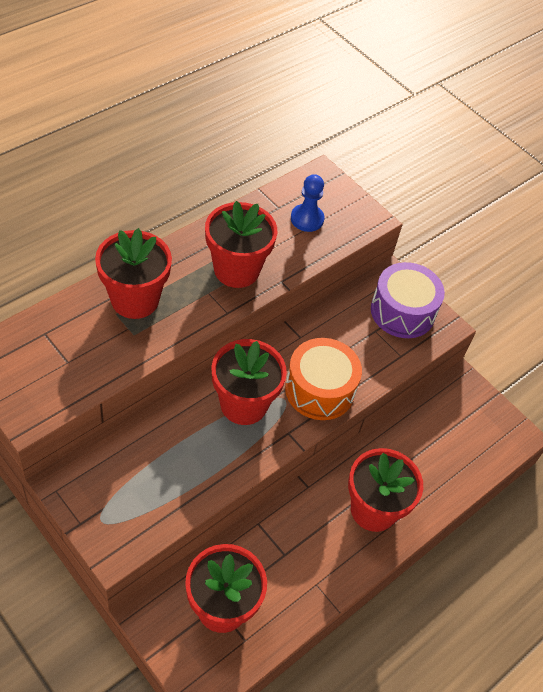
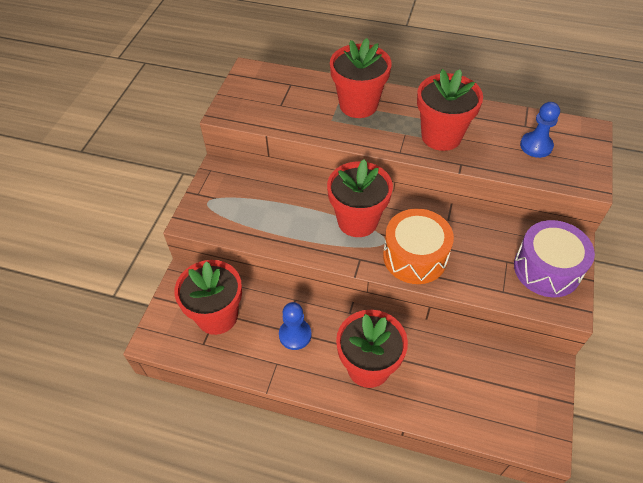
camera: 65 degrees right, 0 degrees up
(297, 548) = (295, 335): none -> blue pawn

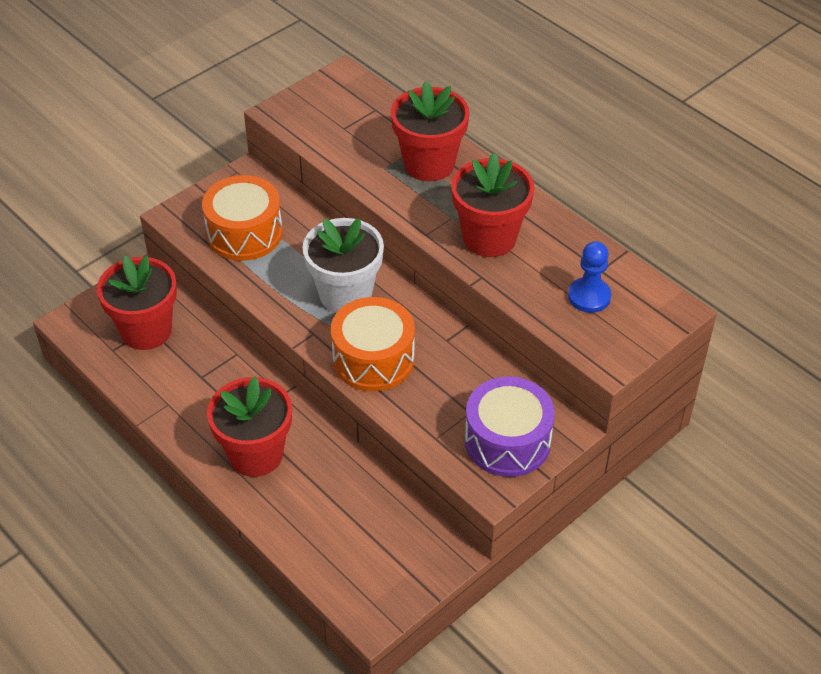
camera: 30 degrees right, 5 degrees down
(252, 210) = (244, 233): none -> orange drum
(295, 335) = (208, 387): blue pawn -> none
(357, 221) = (345, 295): red flower pot -> white flower pot

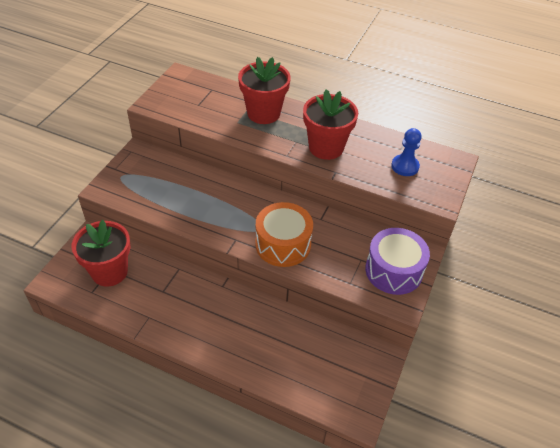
camera: 25 degrees left, 0 degrees up
(244, 233) = (156, 188): orange drum -> none
(256, 454) = (226, 331): red flower pot -> none
(345, 295) = (243, 209): white flower pot -> none

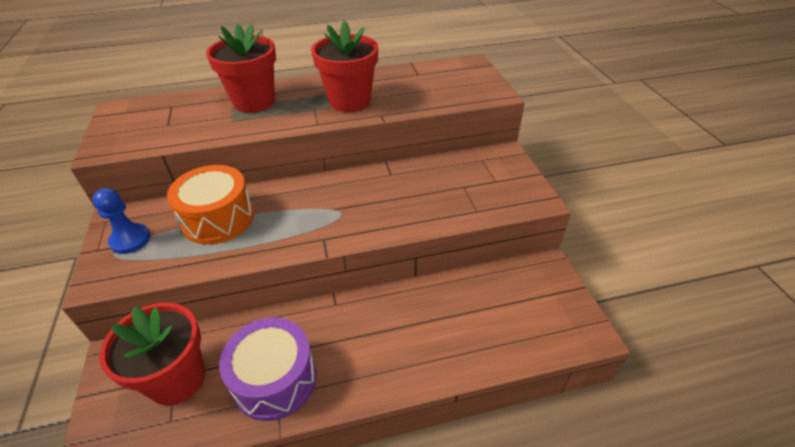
camera: 35 degrees left, 5 degrees down
(283, 244) = (378, 215): orange drum -> orange drum (218, 218)
(393, 270) = (500, 179): purple drum -> purple drum (275, 379)
(405, 166) = (436, 84): blue pawn -> blue pawn (130, 240)

